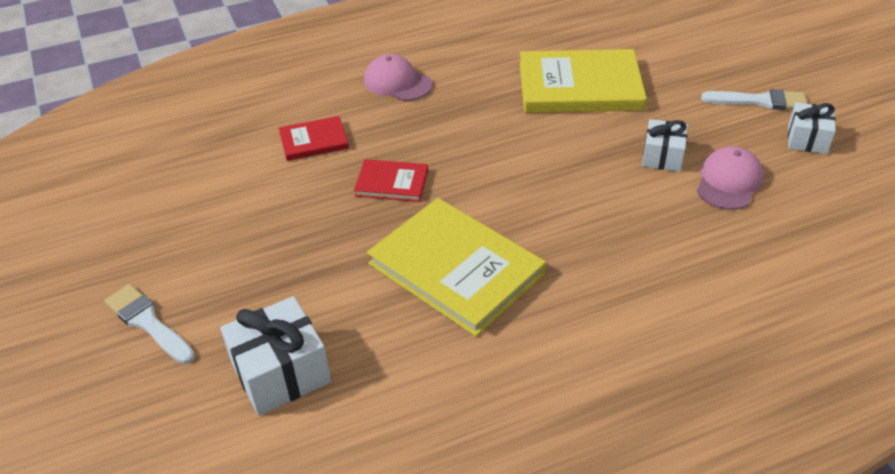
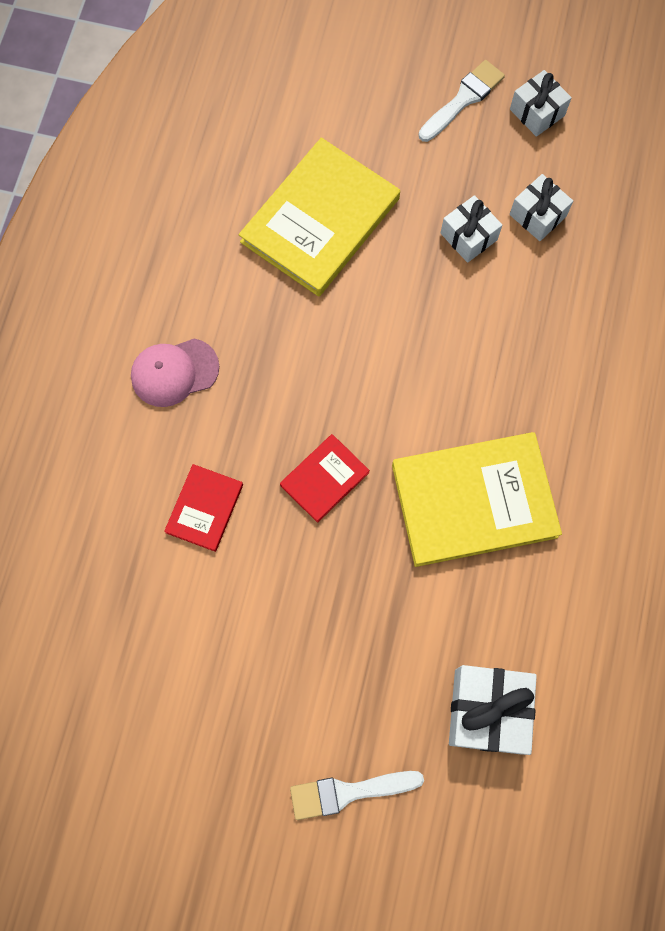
camera: 55 degrees left, 30 degrees up
(729, 182) = (537, 215): pink cap -> white gift

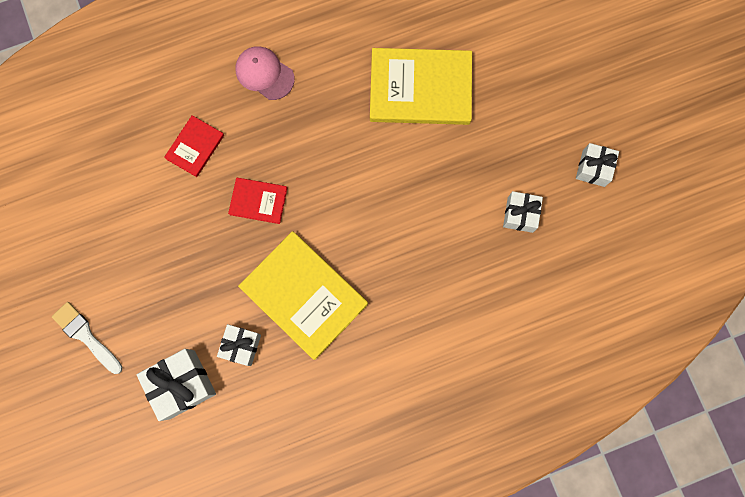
camera: 55 degrees right, 5 degrees up
(204, 508) = (195, 147): red book -> red book turned 45 degrees counterclockwise
(463, 99) = (568, 117): white brush -> none
(468, 236) = (474, 182): white gift -> white gift (241, 346)

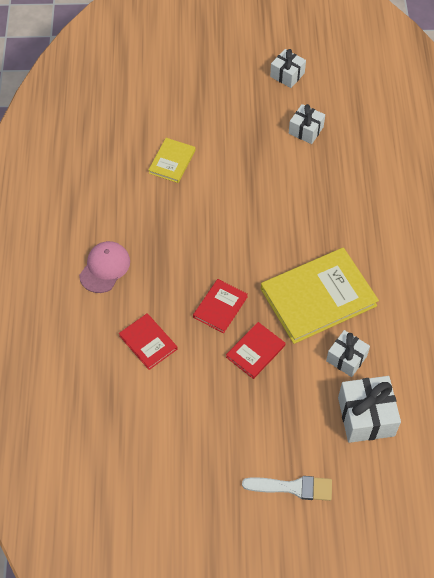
camera: 70 degrees left, 20 degrees down
(86, 336) = (293, 487): white brush -> white brush turned 150 degrees counterclockwise
(219, 253) = (255, 351): none -> red book
(264, 74) = (105, 268): pink cap -> pink cap turned 150 degrees clockwise
(420, 88) = (172, 161): yellow book -> yellow book, size x0.50

